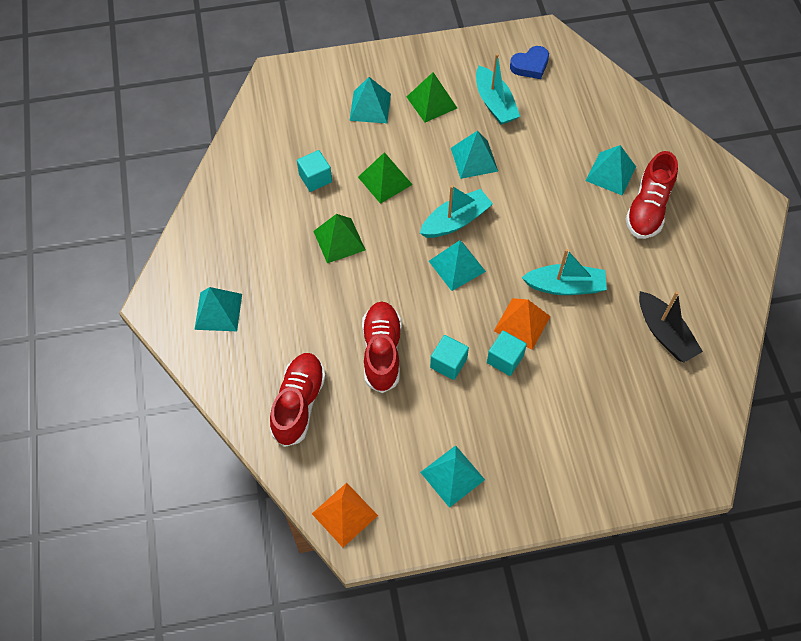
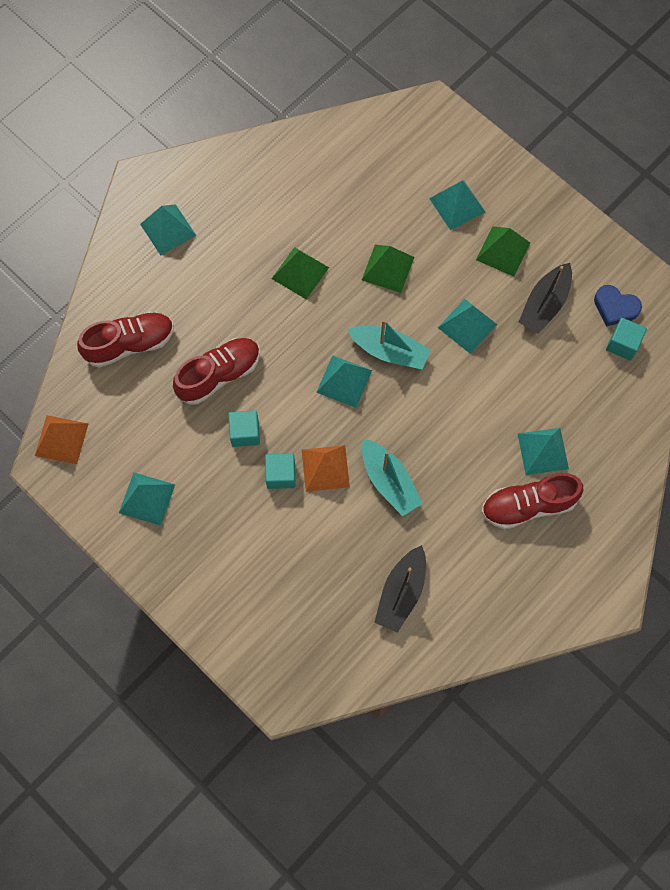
camera: 55 degrees right, 10 degrees up
(315, 178) = (347, 213): turquoise cube -> turquoise cube (623, 344)
(495, 103) = (544, 304): turquoise boat -> black boat

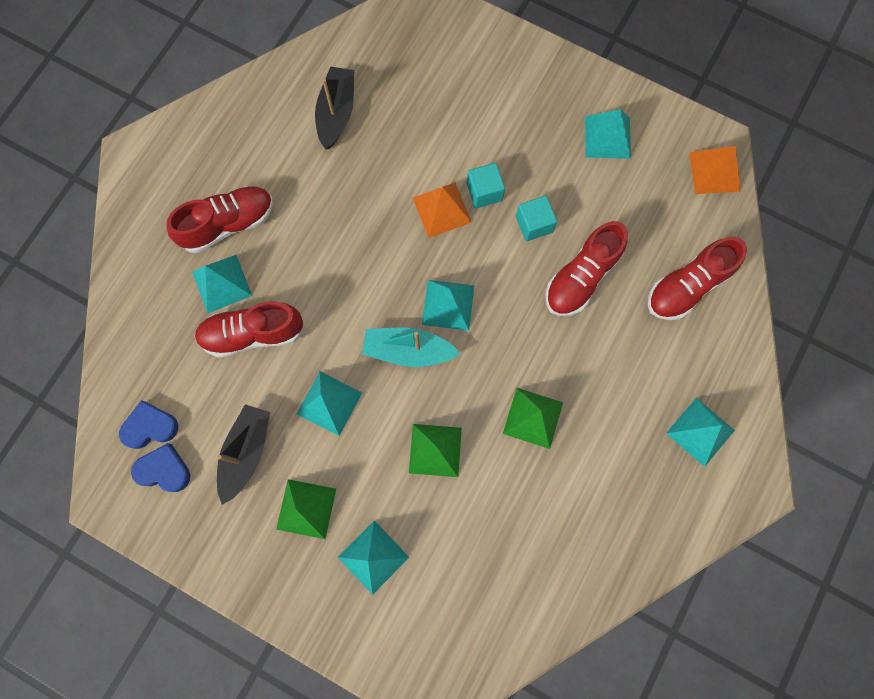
camera: 165 degrees right, 5 degrees up
(389, 481) = (374, 213): turquoise boat -> none
(522, 399) = (252, 334): none -> red shoe
(623, 344) = (150, 427): turquoise cube -> blue heart

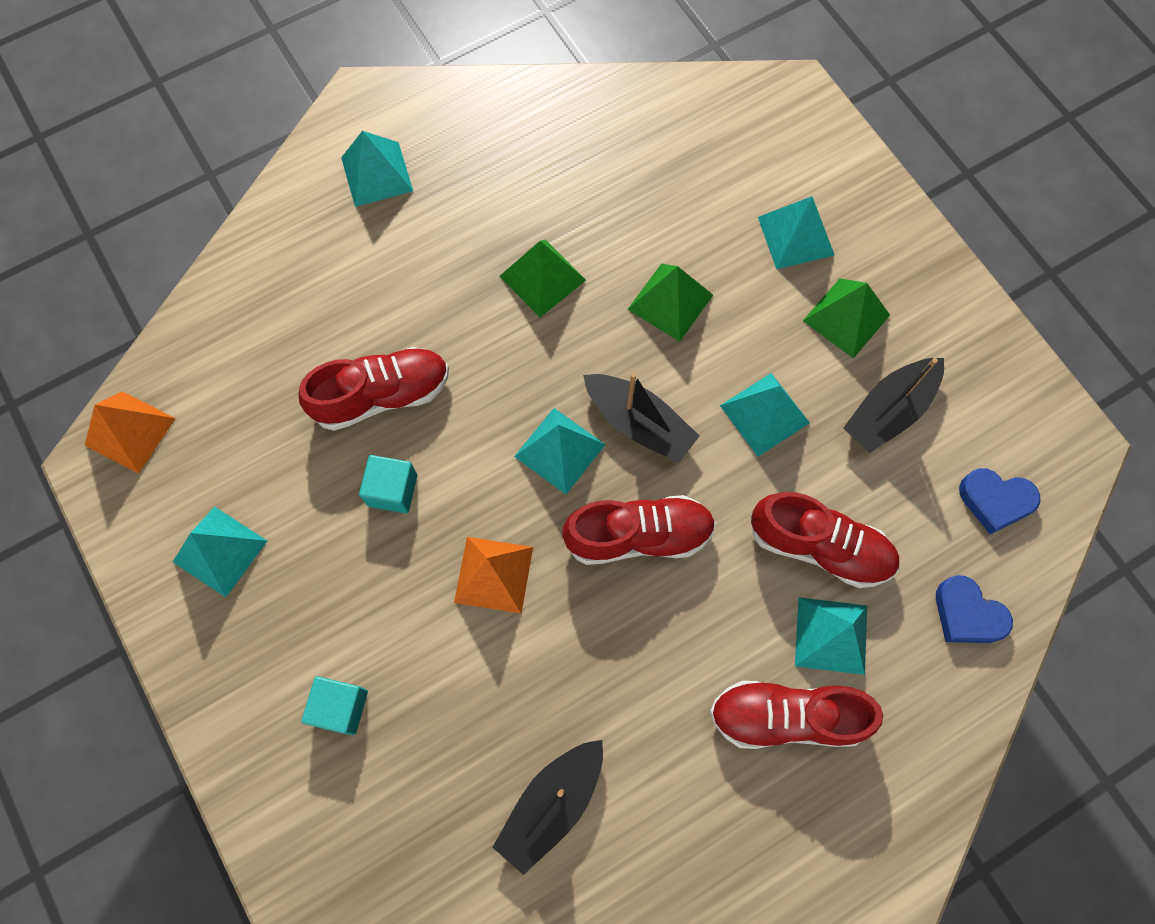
camera: 150 degrees left, 5 degrees down
(164, 470) = (996, 442): blue heart -> blue heart (967, 614)
(408, 350) = (639, 423): turquoise boat -> black boat
(484, 192) = (425, 567): turquoise cube -> turquoise cube (340, 707)
(687, 286) = (271, 320): red shoe -> red shoe (638, 536)

